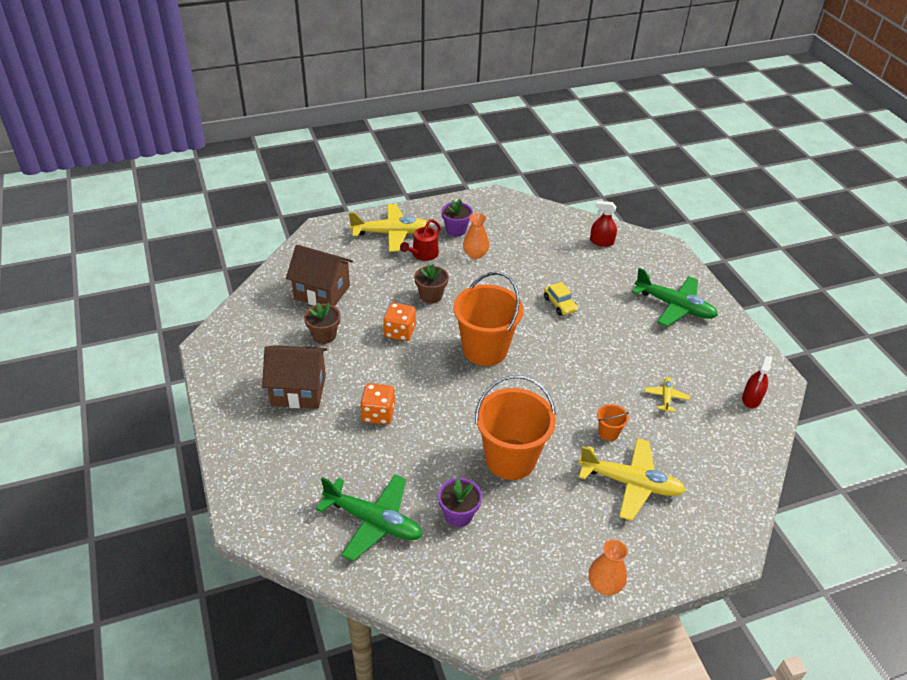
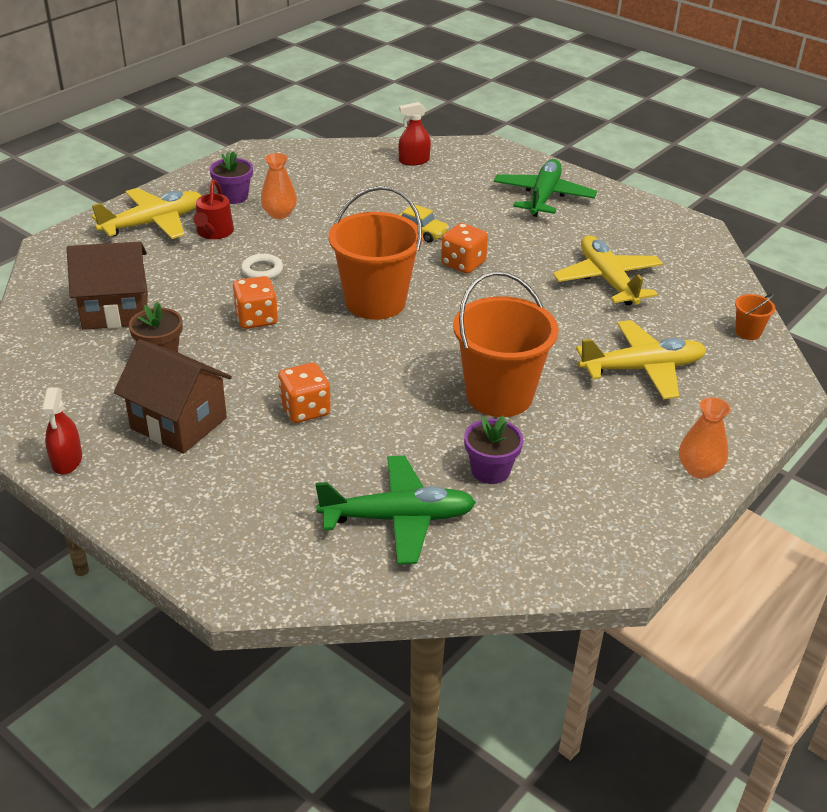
camera: 30 degrees left, 5 degrees down
(298, 390) = (178, 423): brown house -> brown house turned 60 degrees clockwise
(431, 296) = (262, 270): brown flower pot -> white ring
(569, 342) = (463, 264): none -> orange dice
(608, 432) = (579, 332): orange bucket -> orange bucket (748, 332)
(666, 397) = (607, 280): yellow plane -> yellow plane, size x2.07
(674, 306) = (543, 197): green plane -> green plane turned 75 degrees counterclockwise
(751, 398) = (688, 252): red spray bottle -> red spray bottle (67, 460)

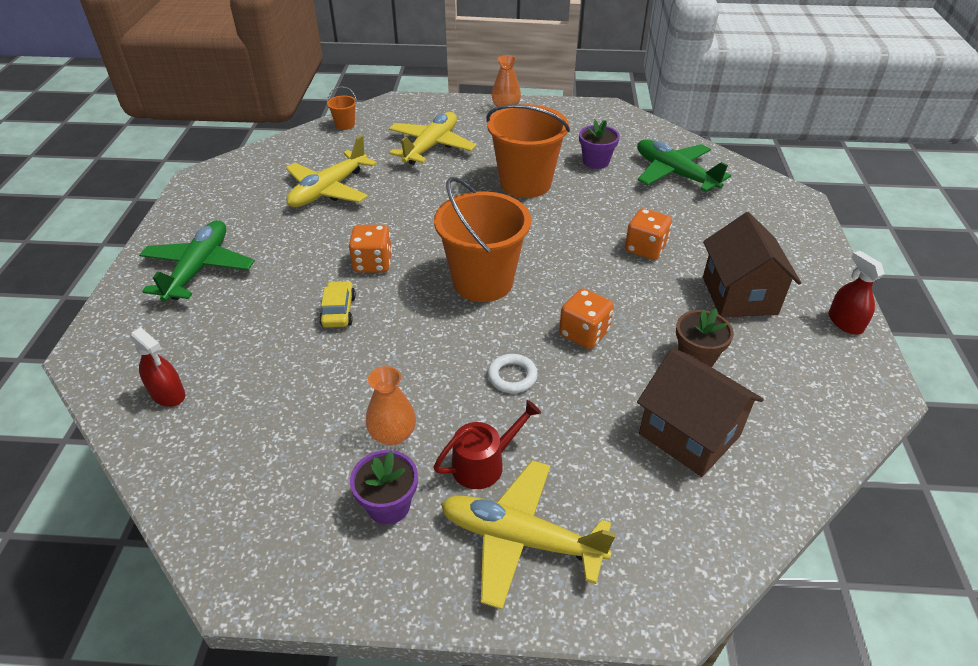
camera: 125 degrees left, 5 degrees up
(67, 460) = (845, 322): red spray bottle -> red spray bottle turned 75 degrees counterclockwise
(543, 197) = (199, 268): green plane -> green plane turned 120 degrees clockwise
(642, 369) = (431, 146): yellow plane -> yellow plane turned 75 degrees clockwise

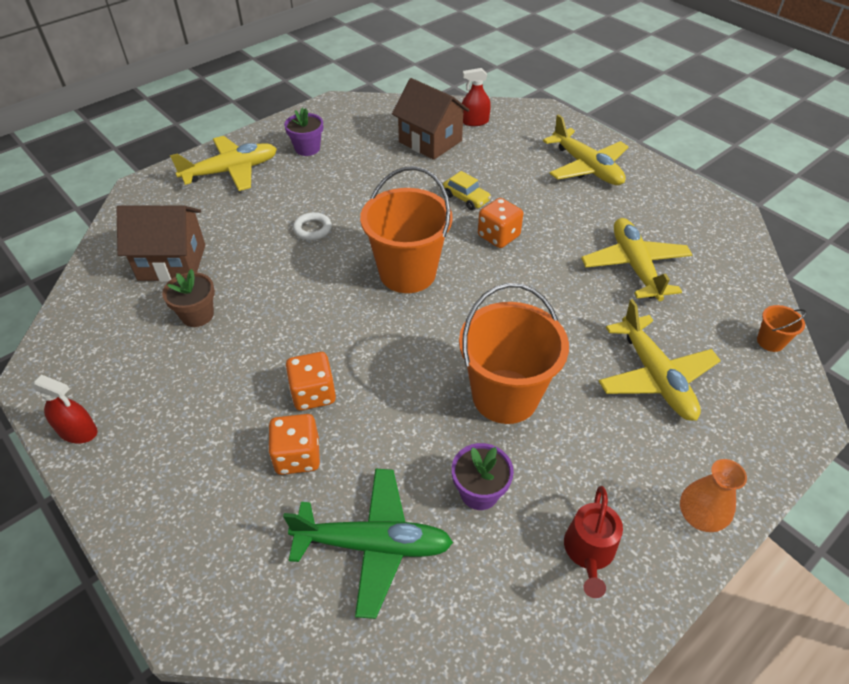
camera: 135 degrees right, 5 degrees up
(199, 268) = (586, 167): green plane -> yellow plane
(393, 434) = (343, 169): orange vase -> none
(483, 464) = (280, 184): red watering can -> red watering can (589, 551)
(584, 333) = (294, 282): orange dice -> orange dice (297, 456)
(739, 295) = (192, 397): brown house -> brown house (430, 141)

